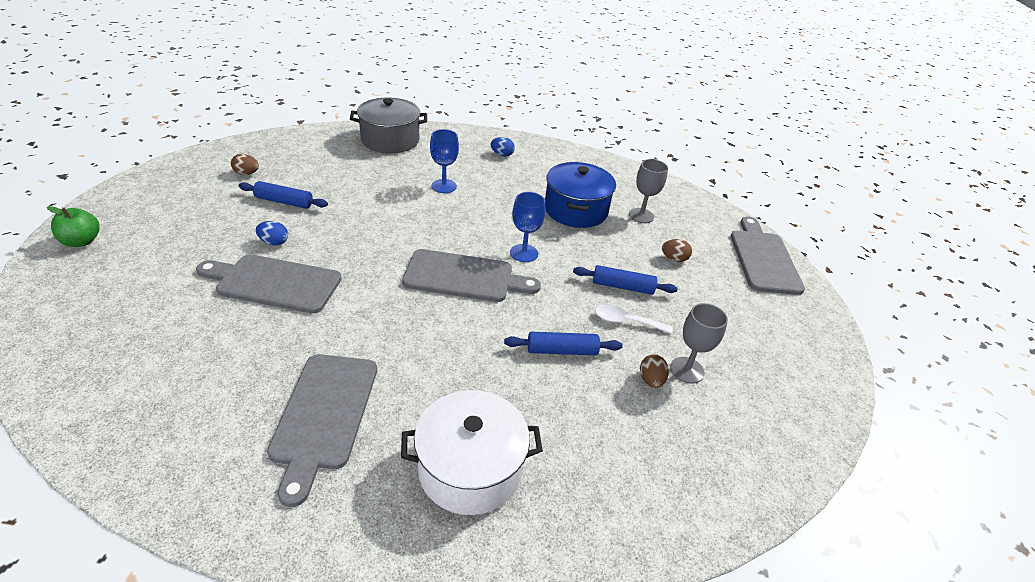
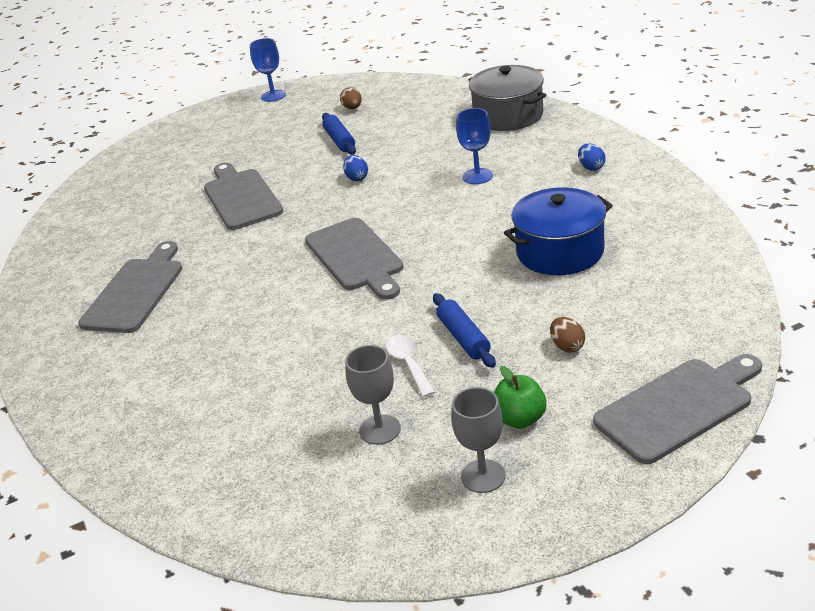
camera: 65 degrees right, 5 degrees down
(82, 241) = (198, 122): green apple -> green apple (519, 419)
(274, 242) = (285, 169): blue egg -> blue egg (357, 178)
(324, 415) = (136, 292): grey cutting board -> grey cutting board turned 135 degrees clockwise
(470, 468) = (143, 373): white pot -> none
(524, 253) = (435, 264): blue goblet -> blue goblet (273, 96)
(562, 350) = (320, 349): blue rolling pin -> none
(641, 215) = (622, 290): grey goblet -> grey goblet (483, 476)
(651, 380) = (338, 414): brown egg -> none

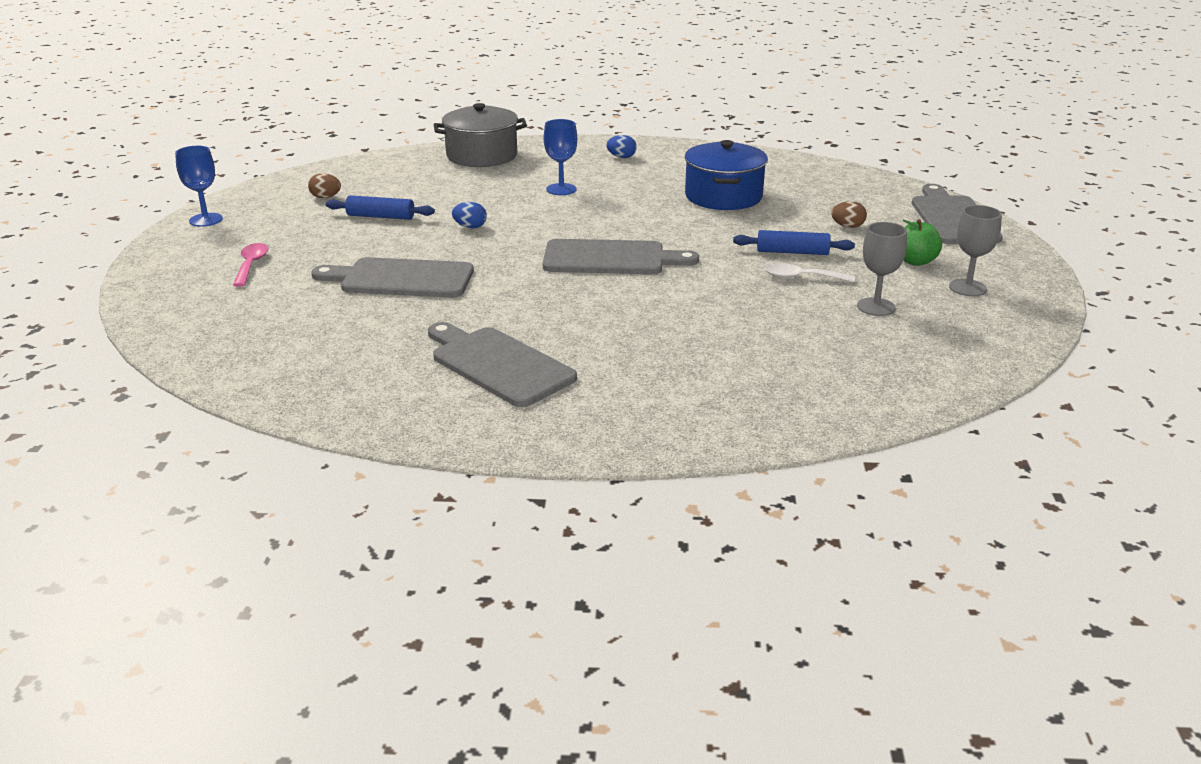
camera: 65 degrees left, 5 degrees down
(218, 143) = (251, 265): none -> pink spoon

